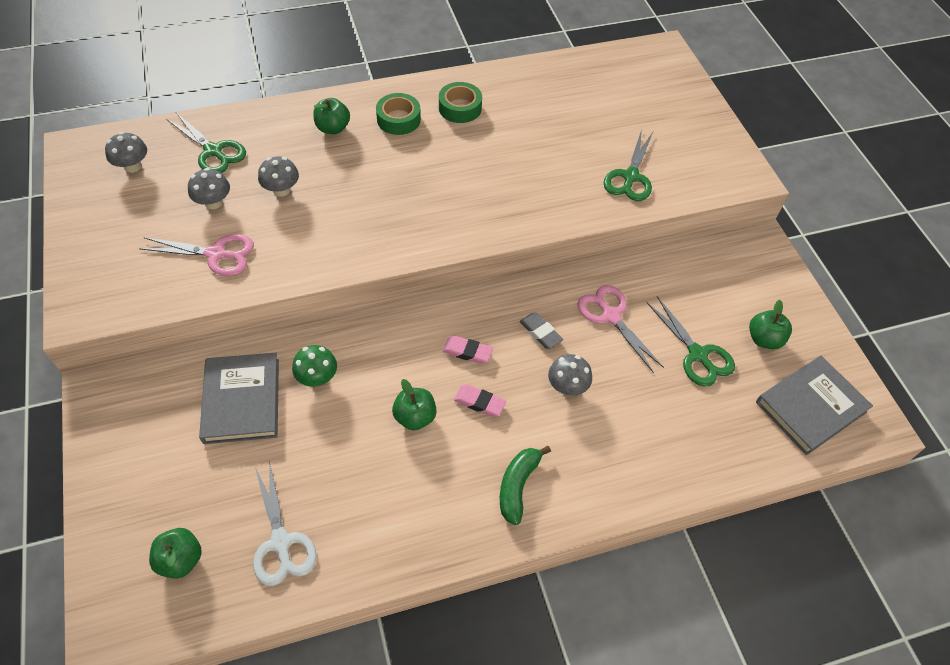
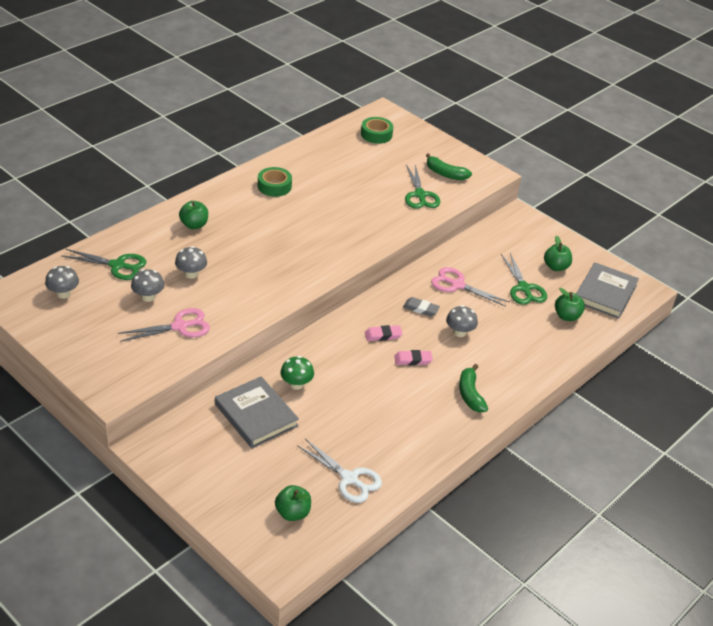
camera: 30 degrees left, 15 degrees down
(398, 119) = (237, 206): green tape -> green tape (376, 134)
(415, 417) = (378, 382): green apple -> green apple (567, 316)
(685, 158) = (445, 174): none -> green banana
(697, 355) = (524, 288): green scissors -> green scissors turned 45 degrees clockwise

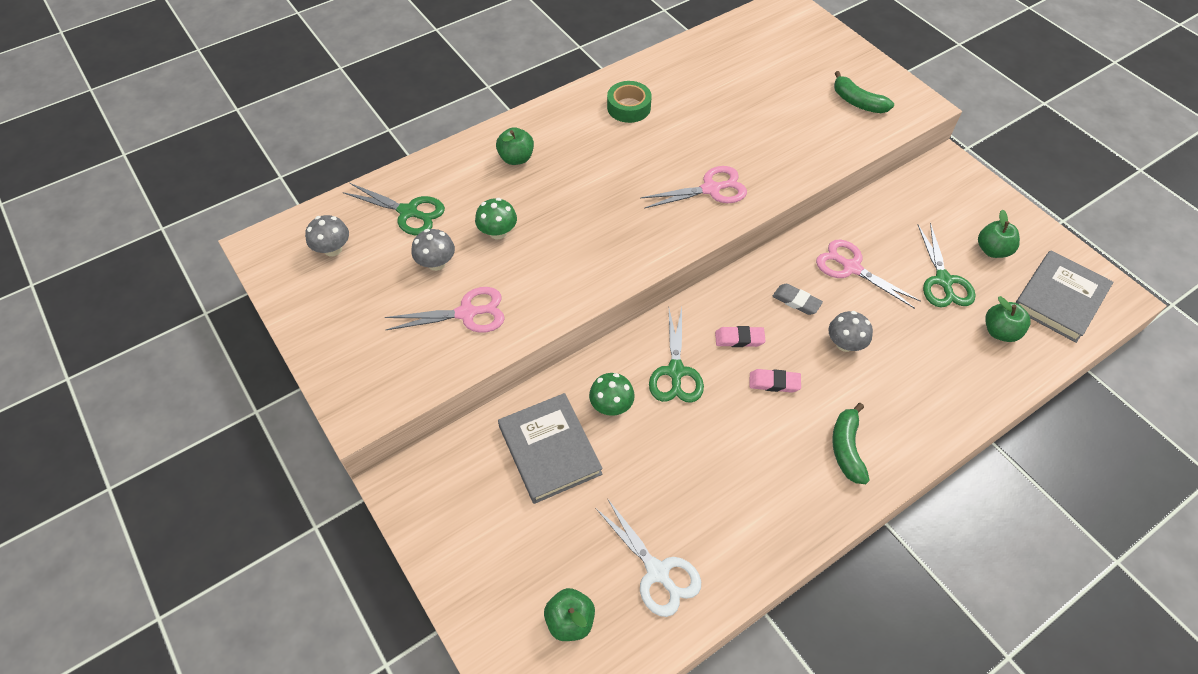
camera: 15 degrees right, 15 degrees up
(191, 274) = (498, 232): grey mushroom -> green mushroom
(347, 236) = (711, 189): none -> pink scissors
(376, 134) = (773, 38): green tape -> none
(420, 195) = (818, 132): green scissors -> green scissors (675, 372)

